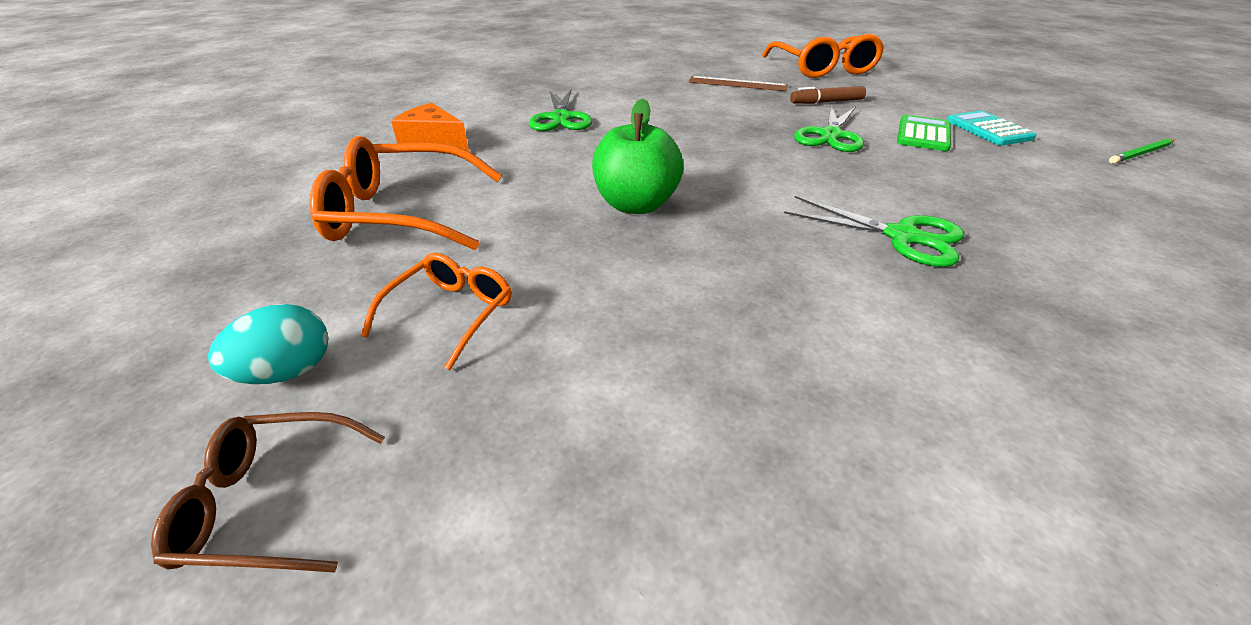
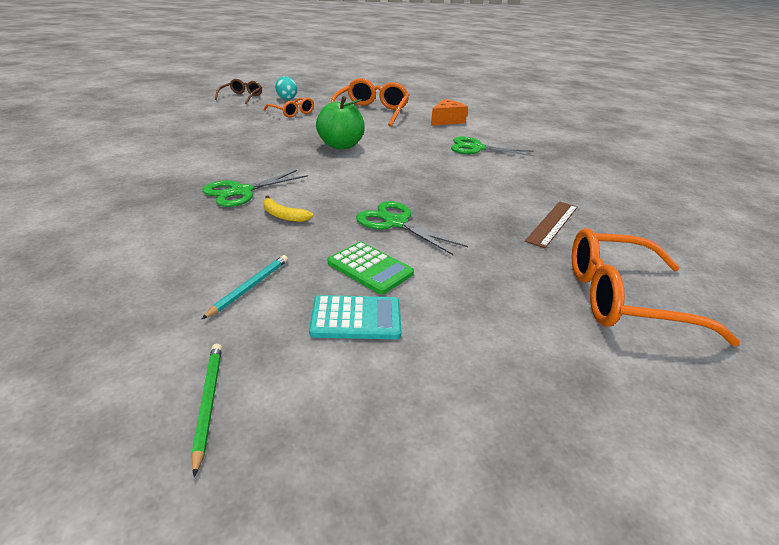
camera: 105 degrees right, 5 degrees down
(826, 102) = (483, 251): brown marker -> none
(910, 190) = (283, 216): none -> yellow banana
(1039, 172) = (249, 287): none -> turquoise pencil

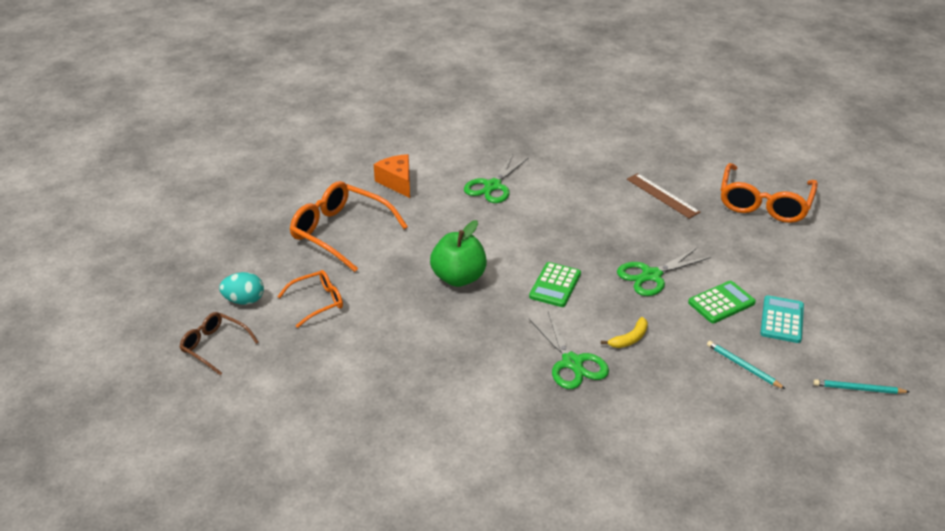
camera: 70 degrees left, 5 degrees up
(208, 403) = (858, 389): green pencil -> turquoise pencil
(351, 179) = (555, 285): none -> green calculator

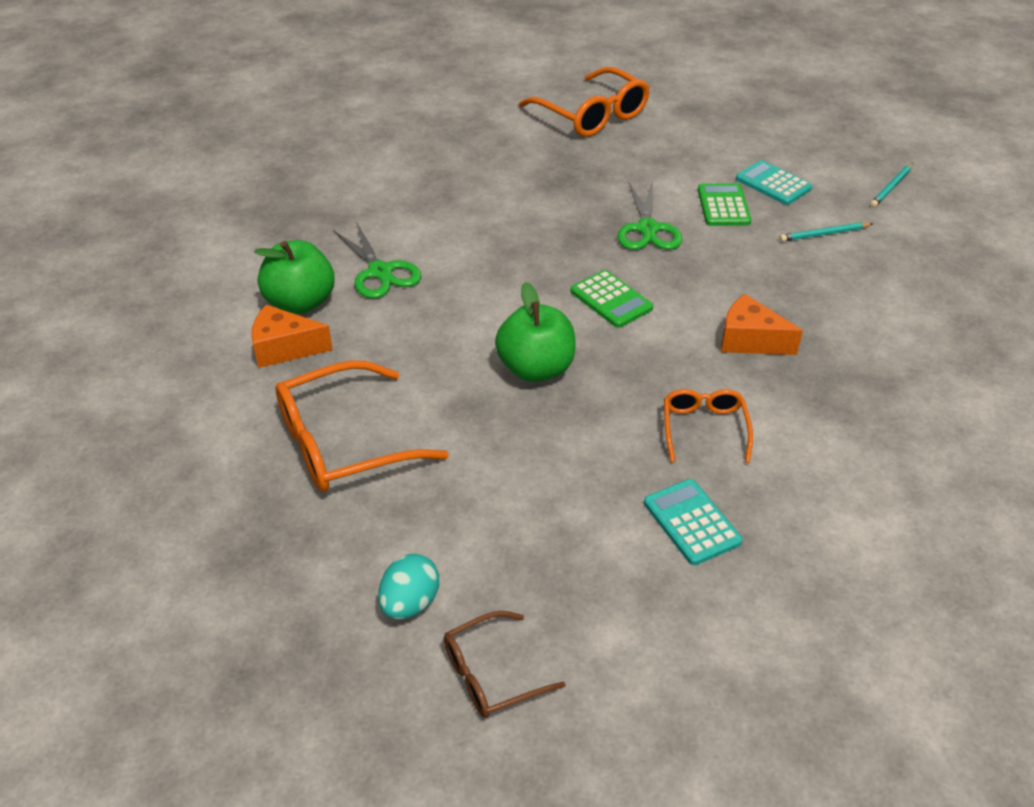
camera: 60 degrees left, 5 degrees up
(317, 302) = (479, 520): orange glasses -> orange glasses (704, 429)
(374, 387) = (691, 522): none -> turquoise calculator
(439, 171) = (300, 302): none -> green apple
(572, 363) = (750, 340): green scissors -> orange cheese
(629, 339) = (738, 285): yellow banana -> none
(662, 195) = (520, 165): brown ruler -> none

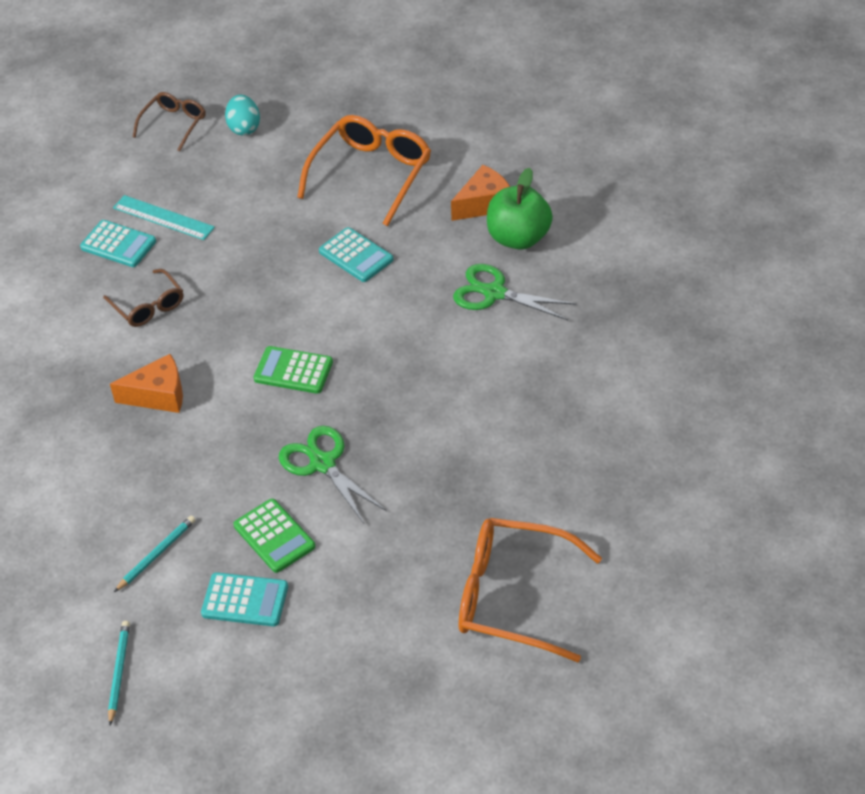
camera: 145 degrees right, 5 degrees up
(455, 366) = (356, 256): none -> turquoise calculator
(536, 369) = (298, 284): green apple -> none
(614, 527) = (163, 218): none -> turquoise ruler
(704, 429) = (148, 306): orange glasses -> brown glasses

